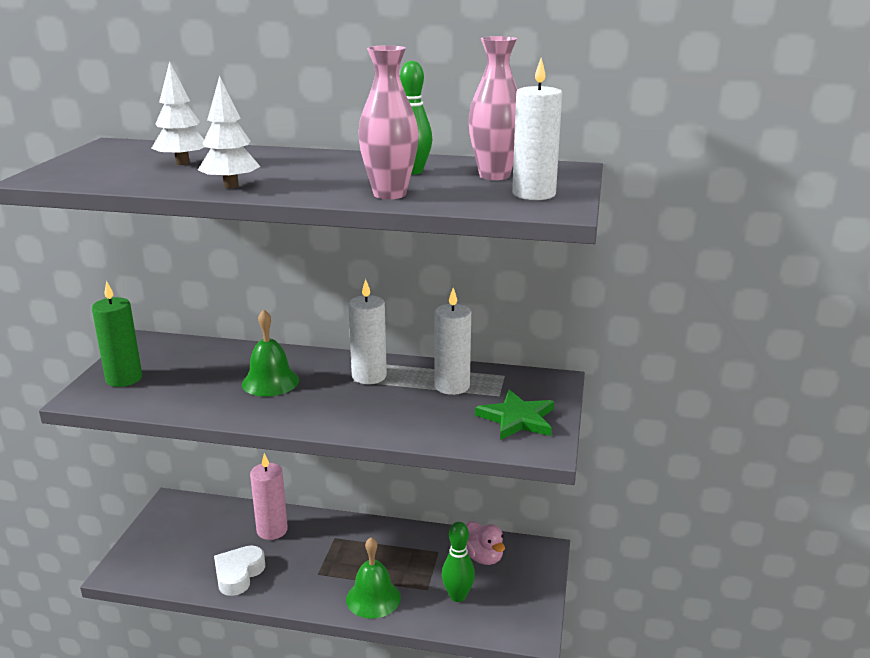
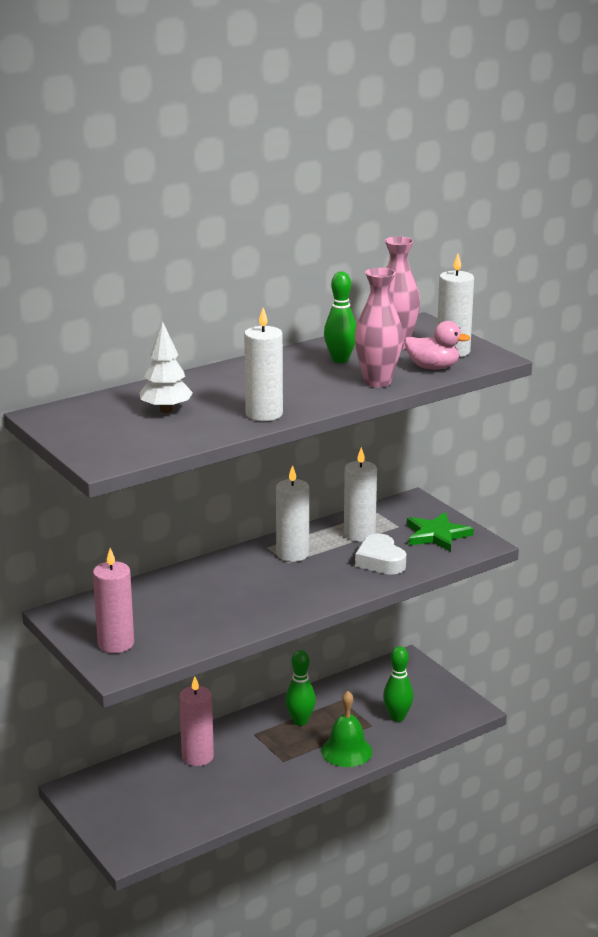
camera: 45 degrees left, 0 degrees up
(124, 378) = (116, 644): green candle -> pink candle
(231, 186) = (264, 414): white tree -> white candle
(238, 574) = (227, 796): white heart -> white heart (380, 561)
(270, 382) = (233, 591): green bell -> none
(381, 549) = (300, 721): none -> green bowling pin
(483, 557) = (376, 686): pink duck -> pink duck (433, 367)

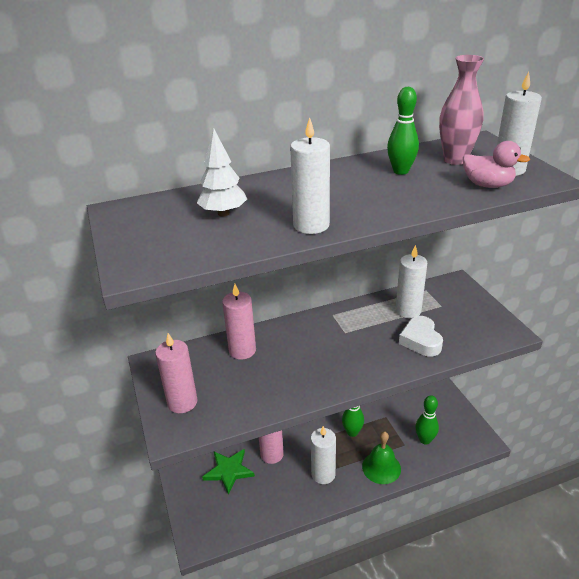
camera: 15 degrees right, 10 degrees up
(167, 591) = (242, 350): none -> pink candle
(292, 554) = (350, 324): white candle -> white candle (323, 474)
(377, 382) = (430, 197): pink vase -> none
(436, 535) = (472, 318): green star -> green star (229, 471)

